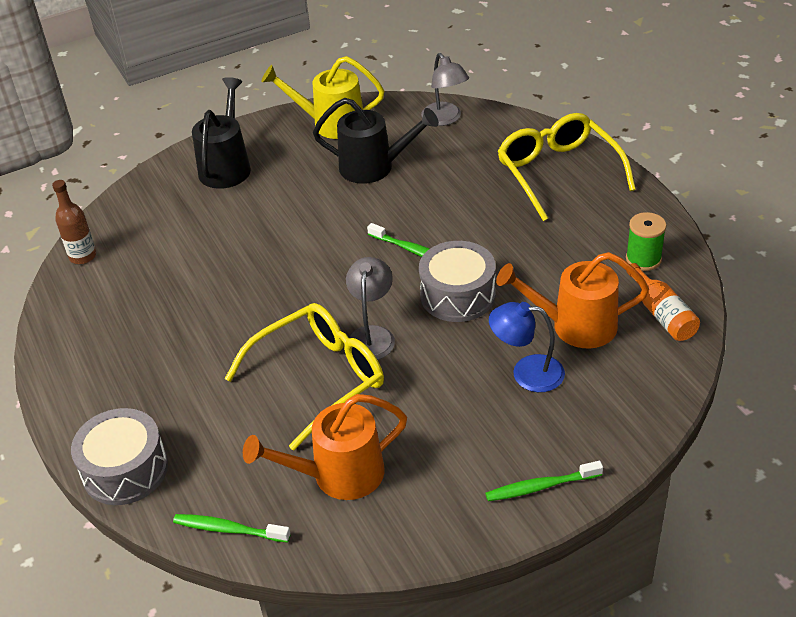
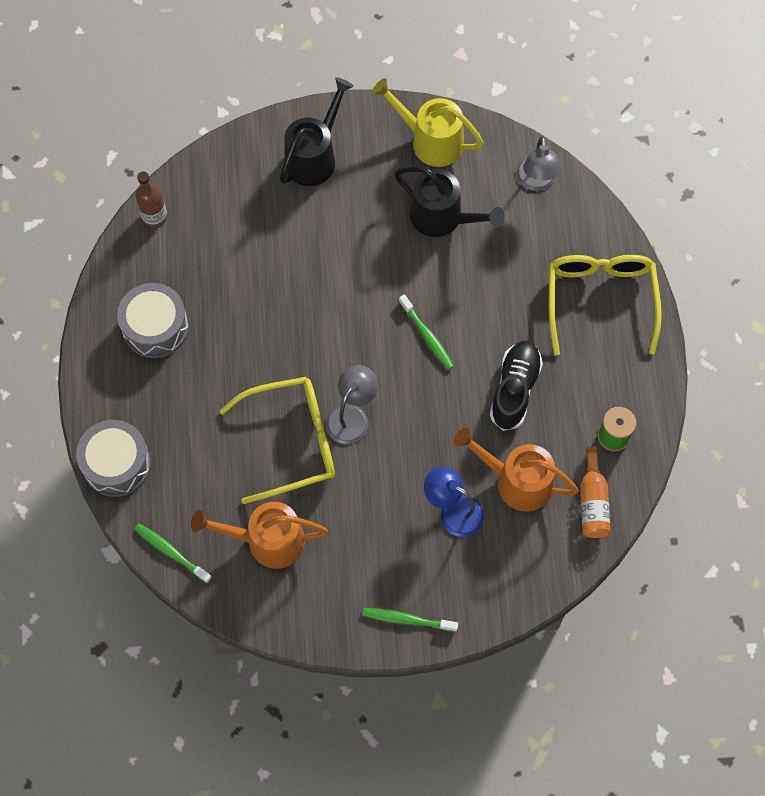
camera: 20 degrees right, 25 degrees up
(458, 295) = (440, 405): grey drum -> grey drum (155, 327)
(523, 259) = (514, 389): none -> black shoe

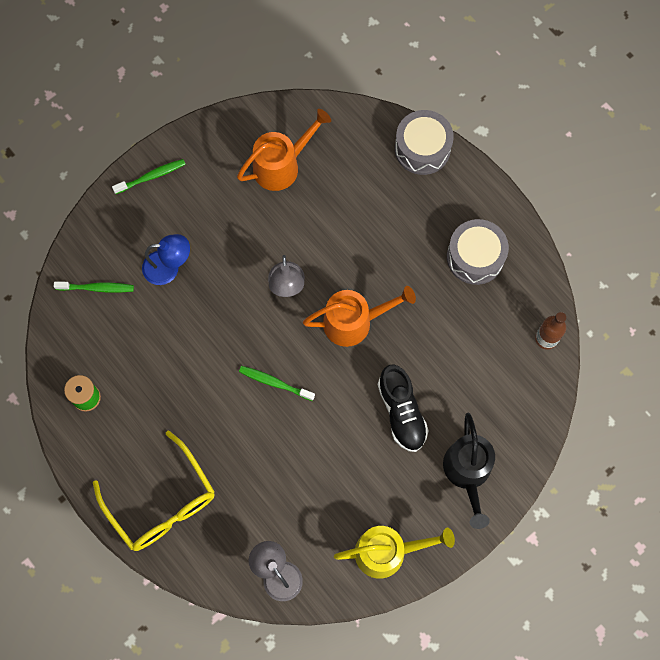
camera: 145 degrees right, 5 degrees up
(171, 552) = (339, 118): green toothbrush -> green toothbrush (97, 288)
(292, 442) = (315, 241): yellow glasses -> none
(443, 218) = (330, 489): black watering can -> none
(514, 389) = (182, 385): black shoe -> black shoe (401, 412)
(516, 481) = (137, 317): orange watering can -> orange watering can (354, 322)
(592, 501) = (73, 338): orange bottle -> none

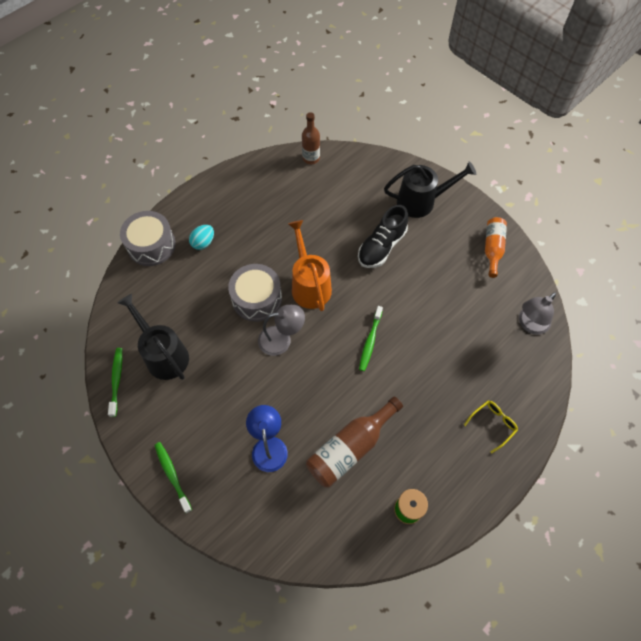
camera: 95 degrees left, 10 degrees down
(97, 288) = (294, 515): green toothbrush -> green toothbrush (116, 380)
(156, 348) = (350, 447): none -> brown bottle
(162, 502) = (492, 424): yellow glasses -> yellow glasses, size x0.45
(282, 165) = (163, 354): orange watering can -> black watering can
(388, 551) = (492, 249): yellow watering can -> orange bottle
(401, 412) = (381, 246): black shoe -> black shoe turned 150 degrees clockwise
(422, 205) = (203, 242): none -> turquoise egg
(475, 257) = (248, 204): grey drum -> grey drum (257, 299)

